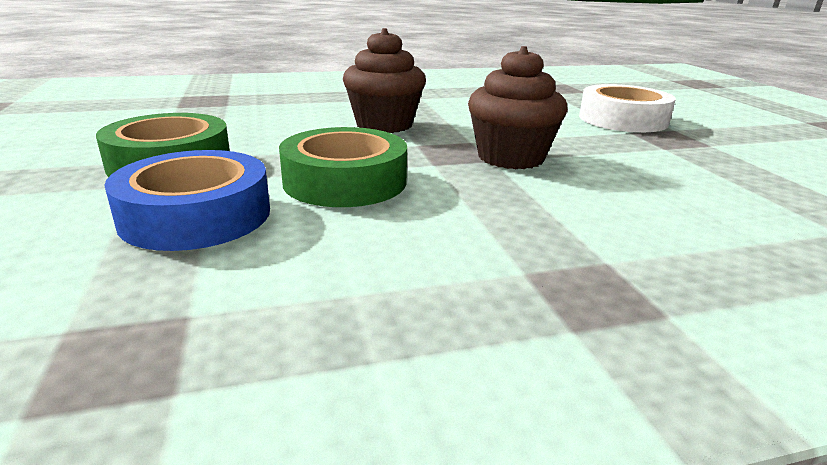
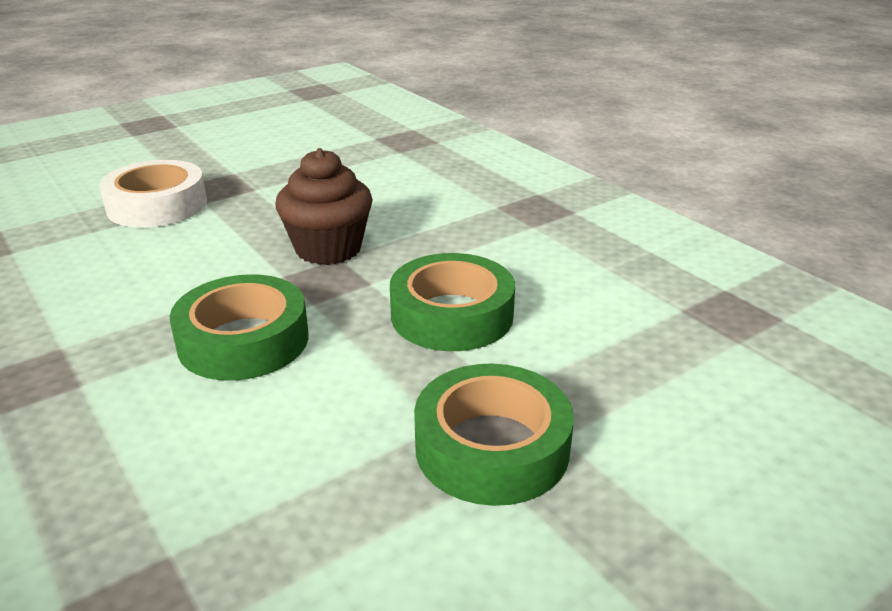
camera: 110 degrees left, 5 degrees up
(196, 215) = (584, 363): blue tape -> none
(384, 125) = (243, 340): brown cupcake -> green tape

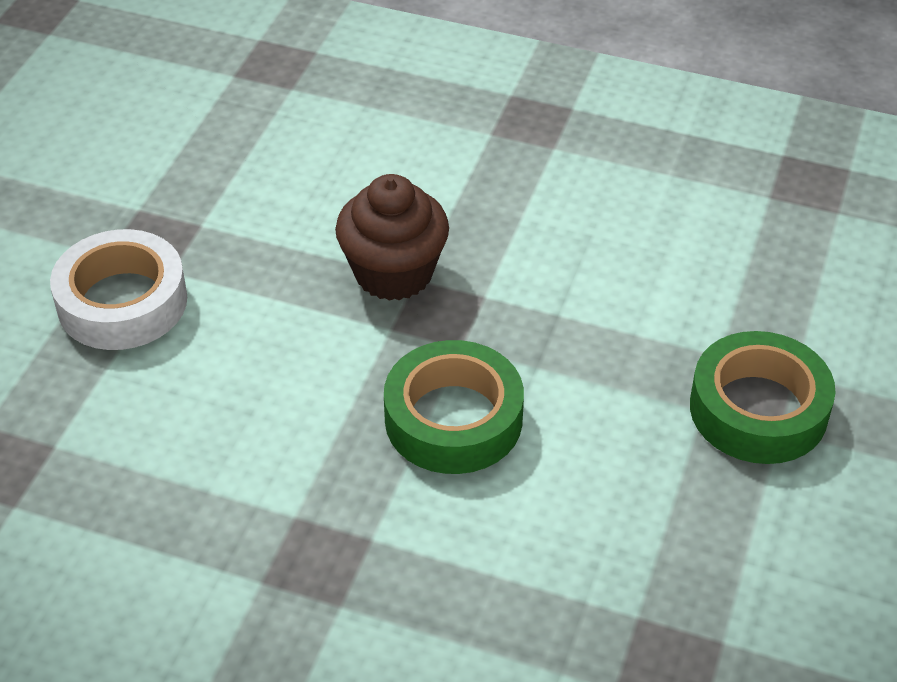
camera: 35 degrees left, 15 degrees up
(452, 315) = (597, 297): green tape -> none

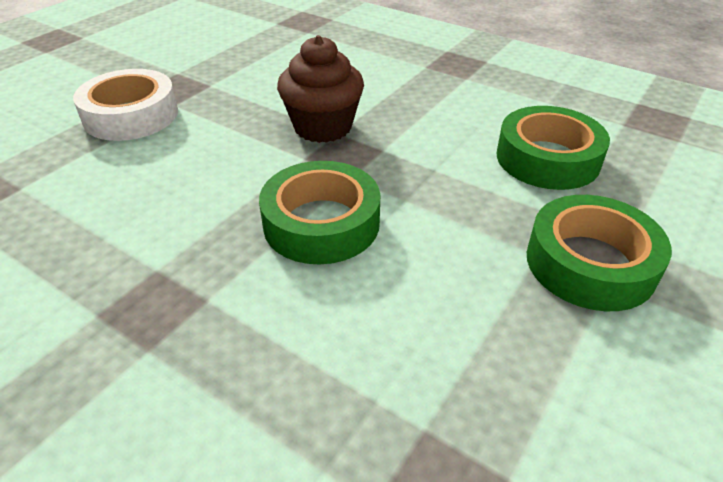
camera: 15 degrees right, 5 degrees down
(688, 272) = (547, 158): none -> green tape

